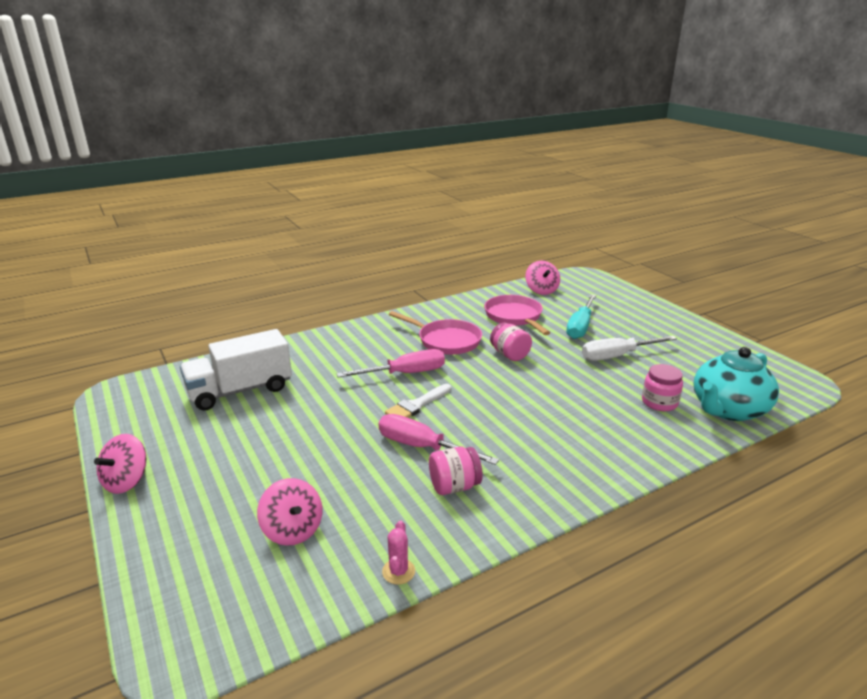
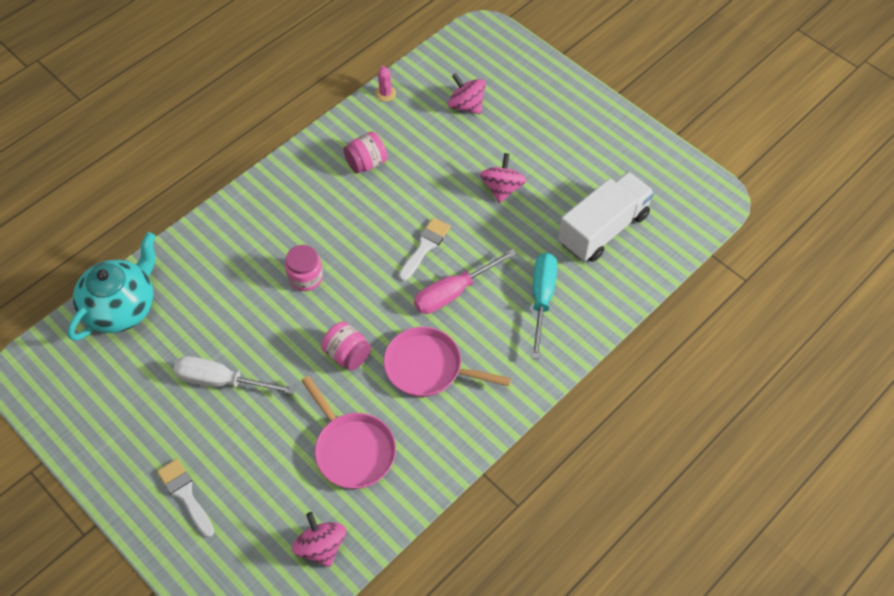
camera: 165 degrees right, 30 degrees up
(126, 481) = (611, 116): pink spinning top -> pink spinning top (502, 188)
(422, 447) = (403, 196): pink screwdriver -> none
(580, 327) = (263, 443): turquoise screwdriver -> turquoise screwdriver (541, 299)
(617, 356) = (221, 381): white screwdriver -> white screwdriver turned 135 degrees counterclockwise
(635, 315) = (185, 494): none -> white brush
(659, 402) = (188, 303): pink jar -> pink jar (305, 277)

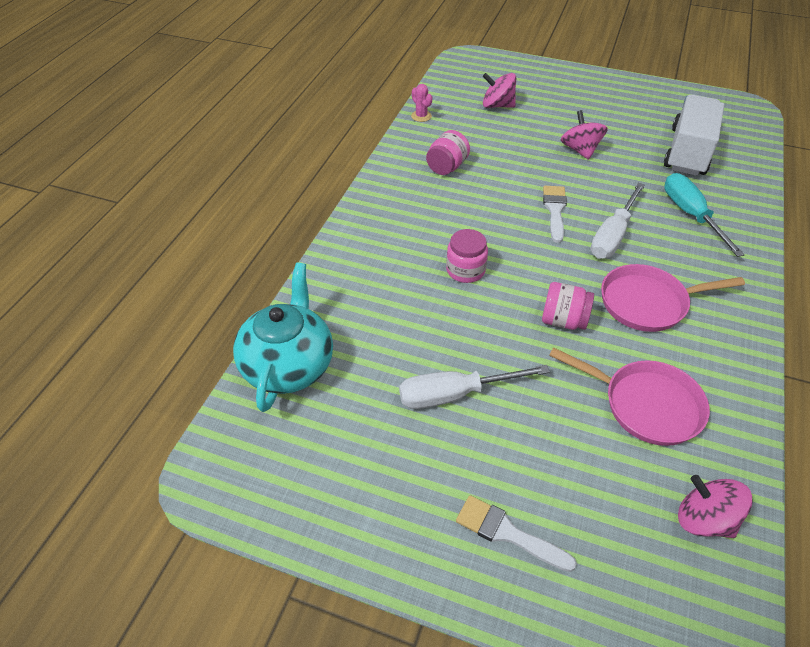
camera: 25 degrees left, 10 degrees down
(453, 292) = (612, 235): pink screwdriver -> white screwdriver

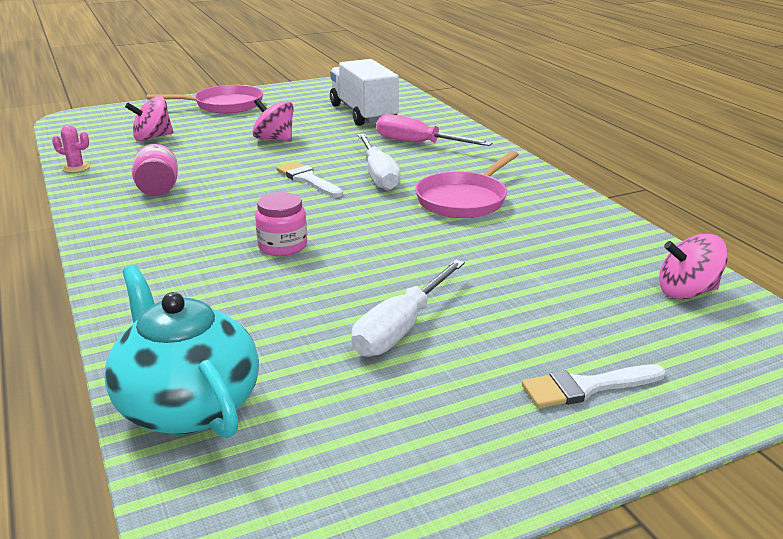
camera: 45 degrees left, 20 degrees down
(563, 320) = (418, 238): pink jar -> none
(645, 404) = (553, 254): pink pan -> pink pan (224, 105)
(691, 215) = (418, 144): turquoise screwdriver -> pink screwdriver

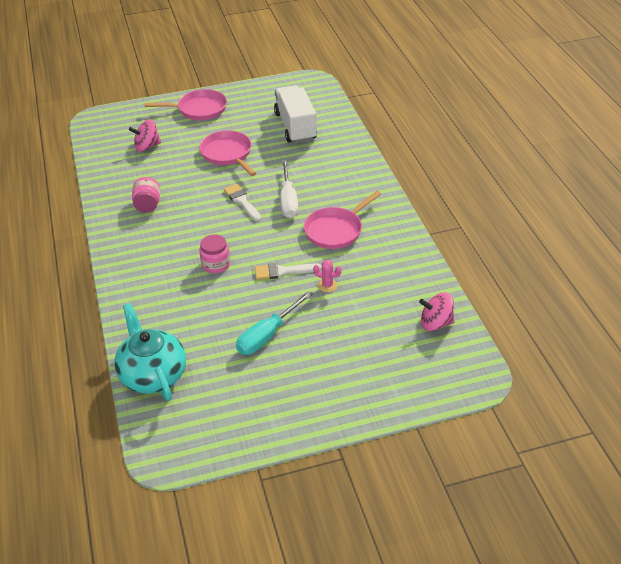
camera: 10 degrees right, 15 degrees up
(76, 168) = (98, 177): pink cactus -> pink cactus (327, 285)
(274, 139) = (228, 154): pink spinning top -> pink pan
(401, 328) = (267, 335): white screwdriver -> turquoise screwdriver
(418, 144) = (324, 167): pink screwdriver -> none
(585, 387) = (348, 384): white brush -> white brush (283, 271)

